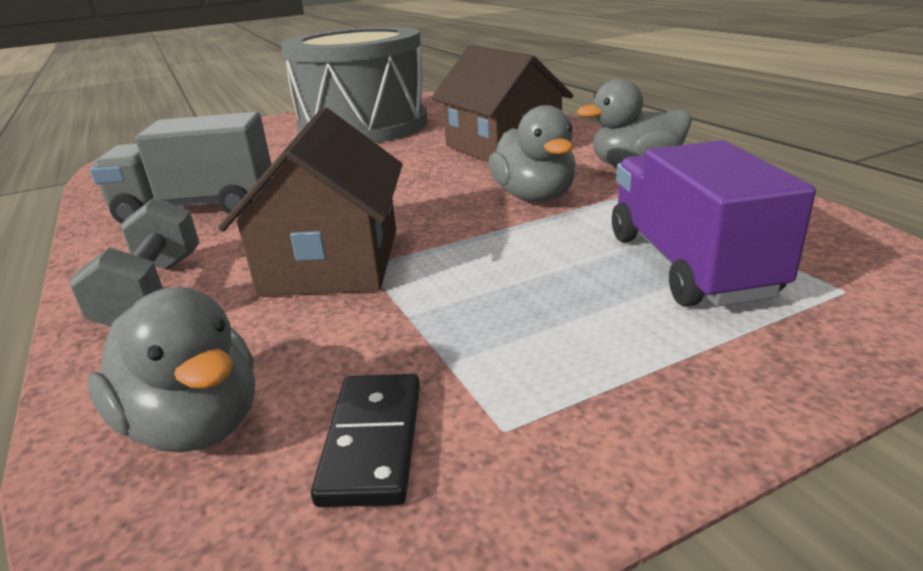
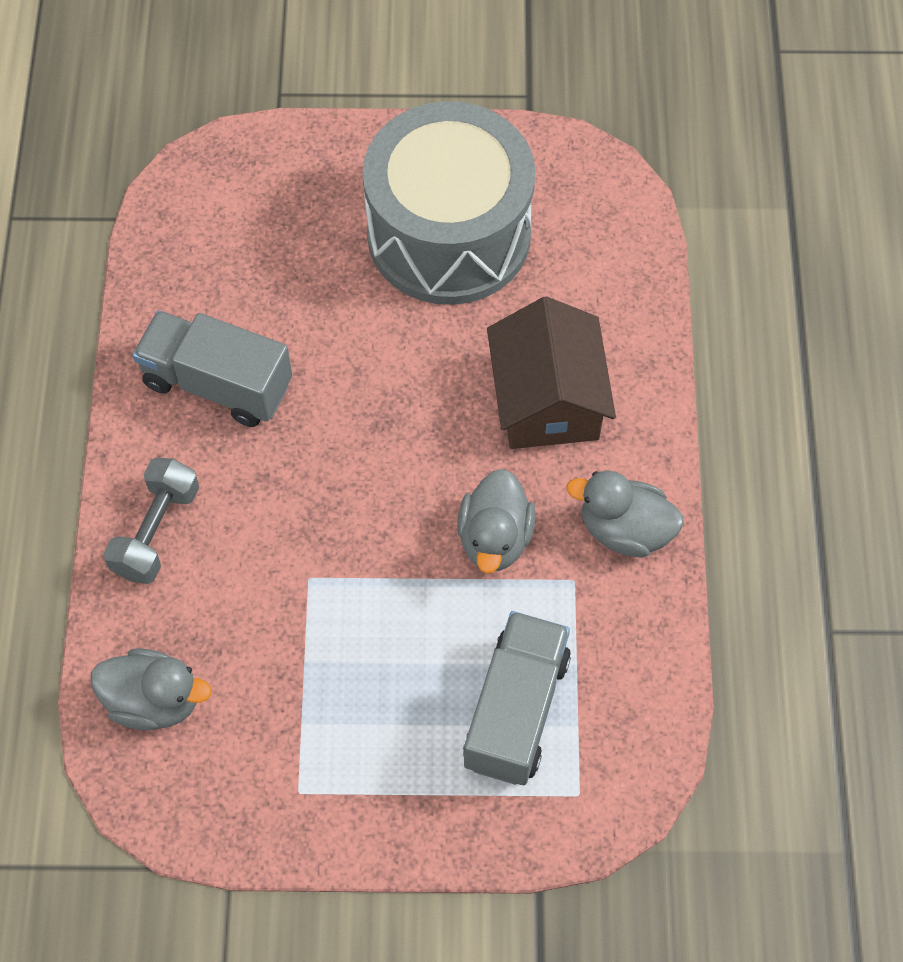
camera: 25 degrees right, 35 degrees up
(195, 424) = (154, 701): grey duck -> grey duck turned 60 degrees counterclockwise
(332, 261) = (288, 557): brown house -> none
(373, 441) = (234, 765): black domino -> none
(689, 265) = (516, 710): purple truck -> grey truck

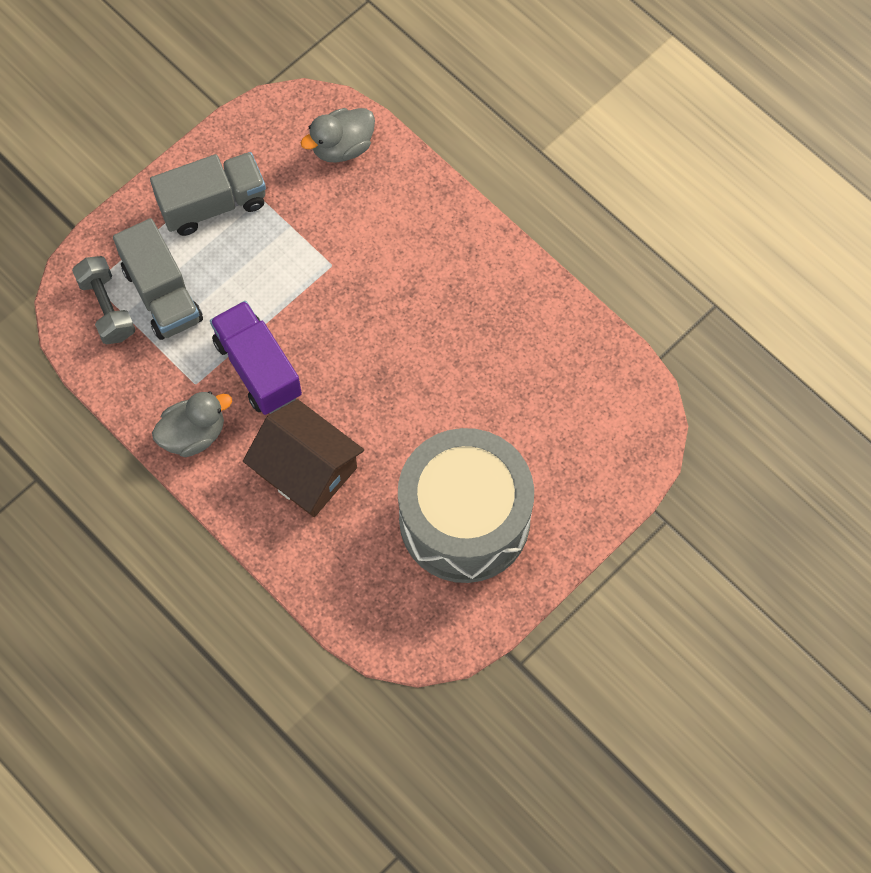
camera: 135 degrees right, 5 degrees up
(156, 531) = (433, 219): grey dumbbell -> grey dumbbell (107, 308)
(217, 384) = (491, 317): grey truck -> grey truck (213, 204)
(495, 538) = (258, 368): grey duck -> purple truck

